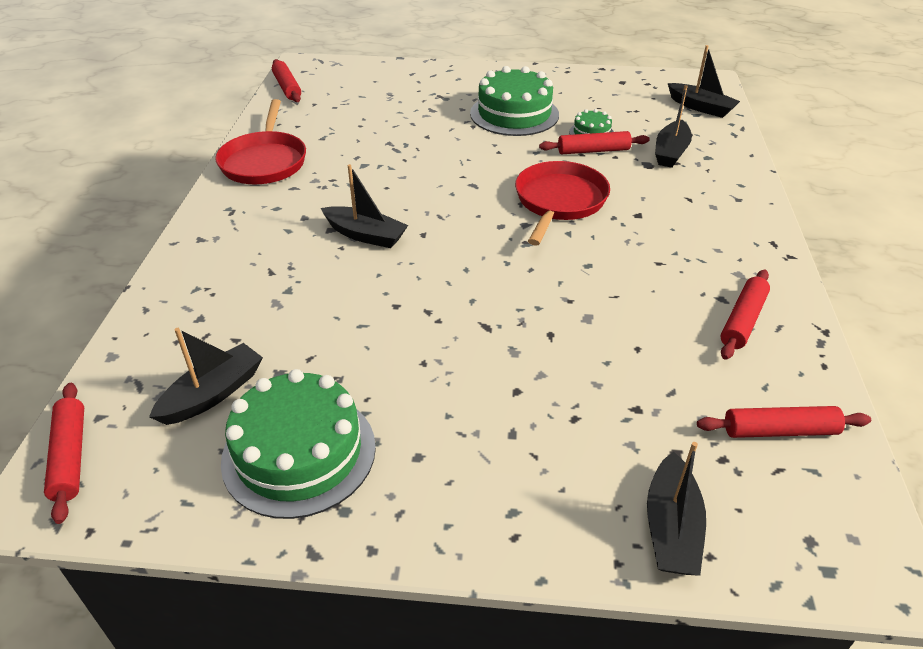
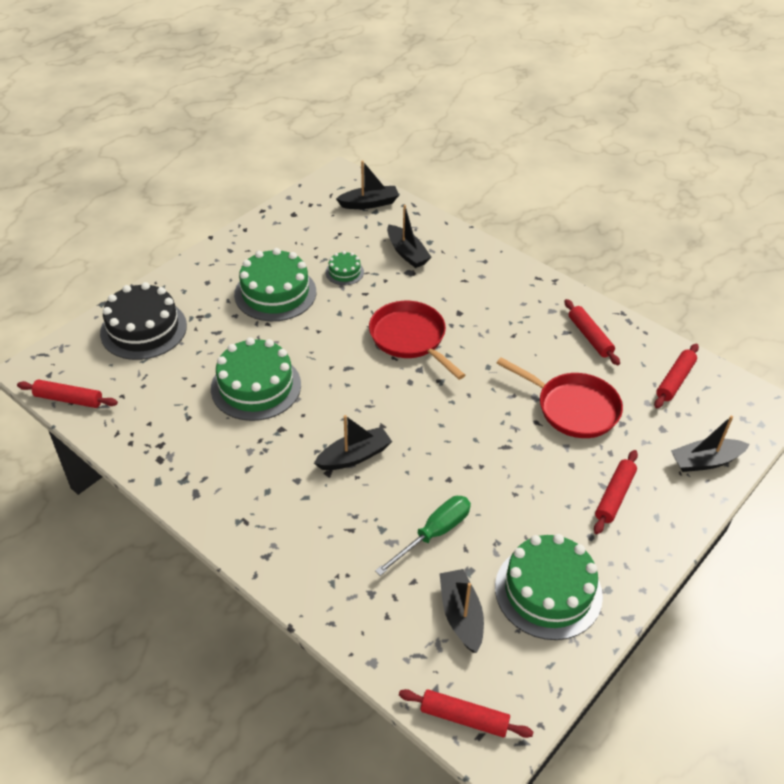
camera: 55 degrees left, 5 degrees up
(264, 161) = (187, 469): red pan -> red pan (573, 408)
(311, 327) = (434, 534): none -> green screwdriver
(392, 151) = (256, 386): none -> green cake
(394, 82) = (143, 329): none -> black cake
(593, 151) = (367, 285): red rolling pin -> red rolling pin (614, 496)
(671, 528) = (705, 461): black boat -> black boat turned 120 degrees clockwise

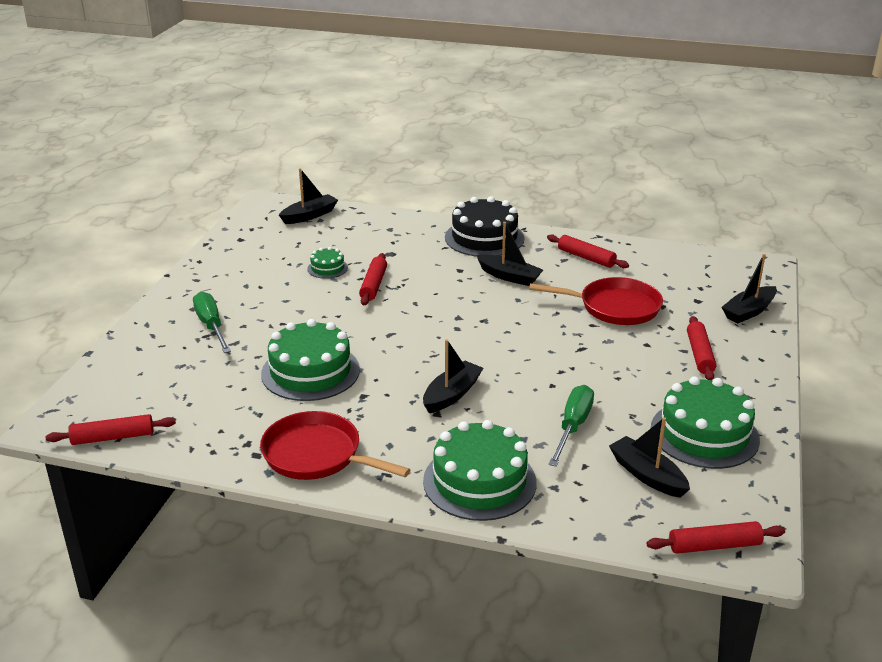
camera: 25 degrees left, 15 degrees down
(143, 329) = (152, 360): black cake -> black cake (484, 238)
(210, 307) = (211, 326): none -> green screwdriver
(275, 293) = (271, 299): green cake -> green cake (479, 481)
(407, 253) = (376, 241): black boat -> black boat (509, 276)
(410, 338) = (431, 298): red pan -> red pan (317, 455)
(675, 380) = (679, 267): red rolling pin -> red rolling pin (373, 285)

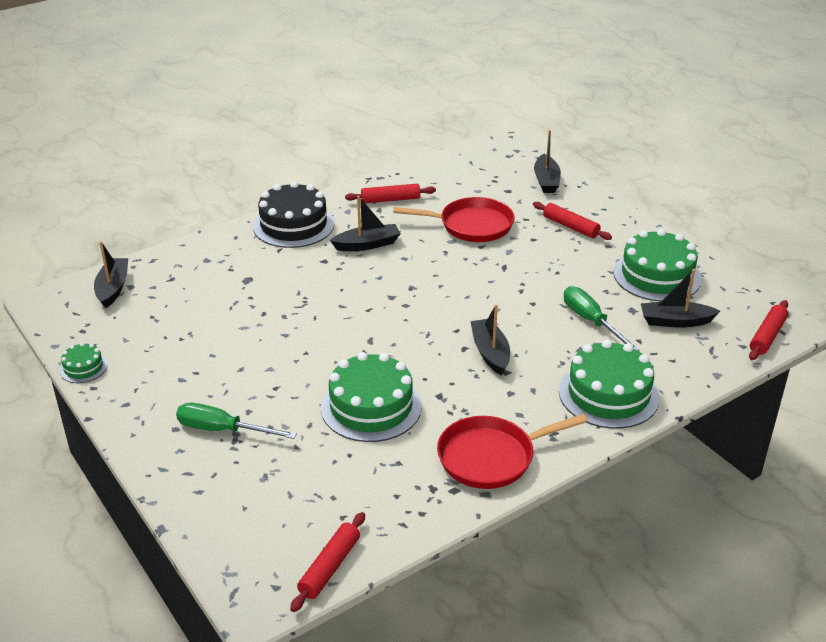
camera: 50 degrees left, 5 degrees up
(327, 268) = (221, 322): green cake -> green cake (83, 367)
(373, 285) = (285, 312): red rolling pin -> none
(614, 307) = (471, 225): red pan -> red pan turned 45 degrees clockwise

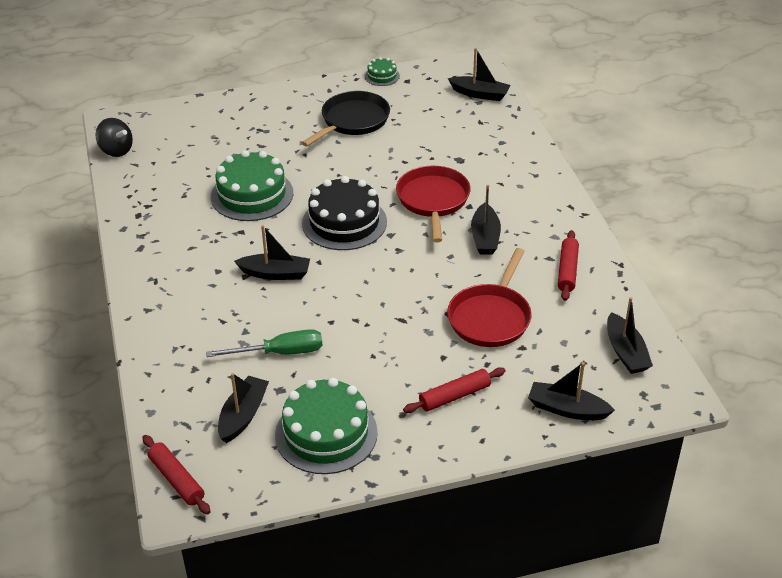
camera: 110 degrees right, 5 degrees up
(193, 367) = (352, 121): none -> black pan
(222, 430) = (273, 126): green screwdriver -> none
(293, 225) = (541, 198): black cake -> black cake (344, 222)
(330, 567) = (116, 150): red rolling pin -> black spinning top
(471, 166) = (626, 352): none -> black boat
(491, 457) = (155, 241): red pan -> red pan (433, 200)
(608, 394) = (176, 328): green cake -> none

